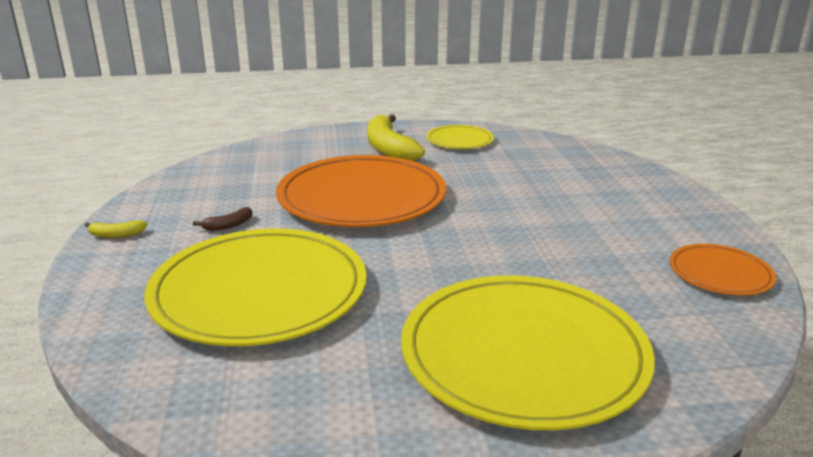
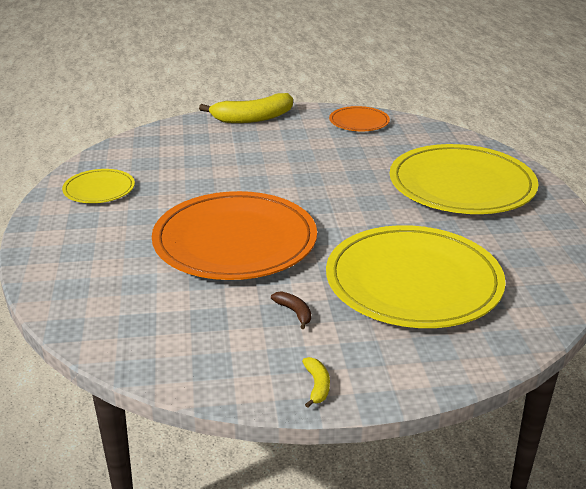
camera: 90 degrees left, 5 degrees up
(389, 149) = (109, 228): yellow banana -> yellow banana (253, 118)

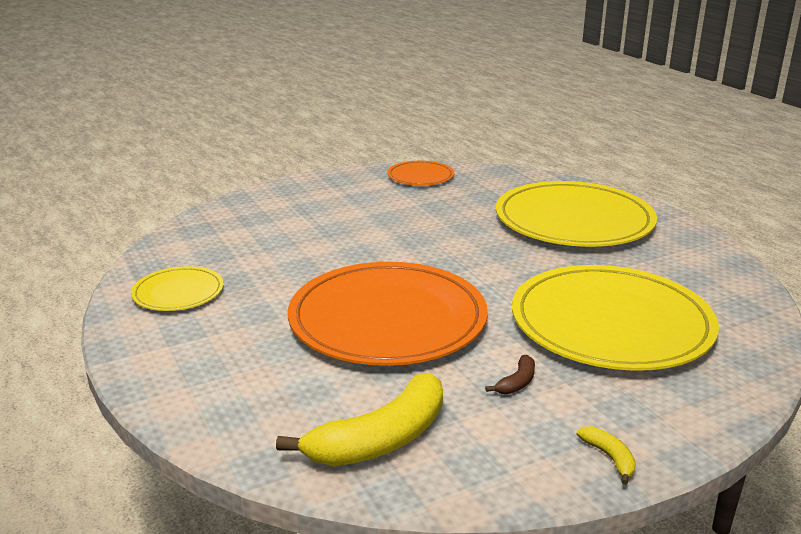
camera: 20 degrees left, 5 degrees down
(253, 118) = (303, 189): yellow banana -> yellow banana (381, 439)
(294, 312) = (517, 382): brown banana -> brown banana turned 90 degrees clockwise

